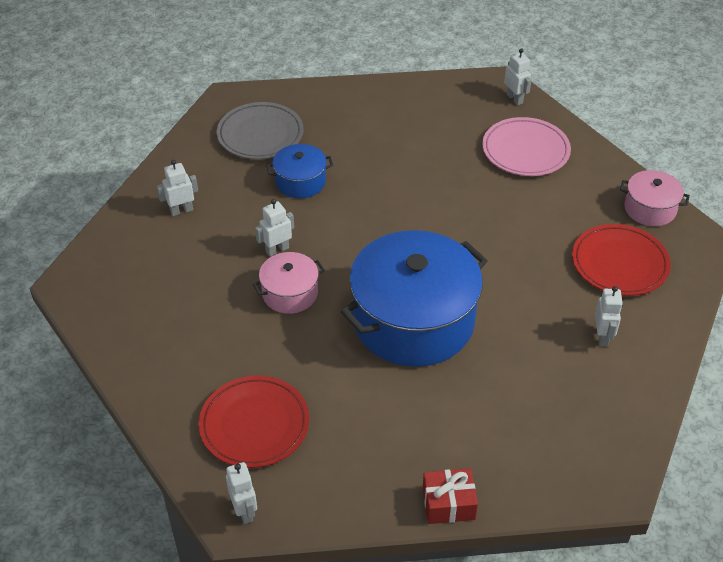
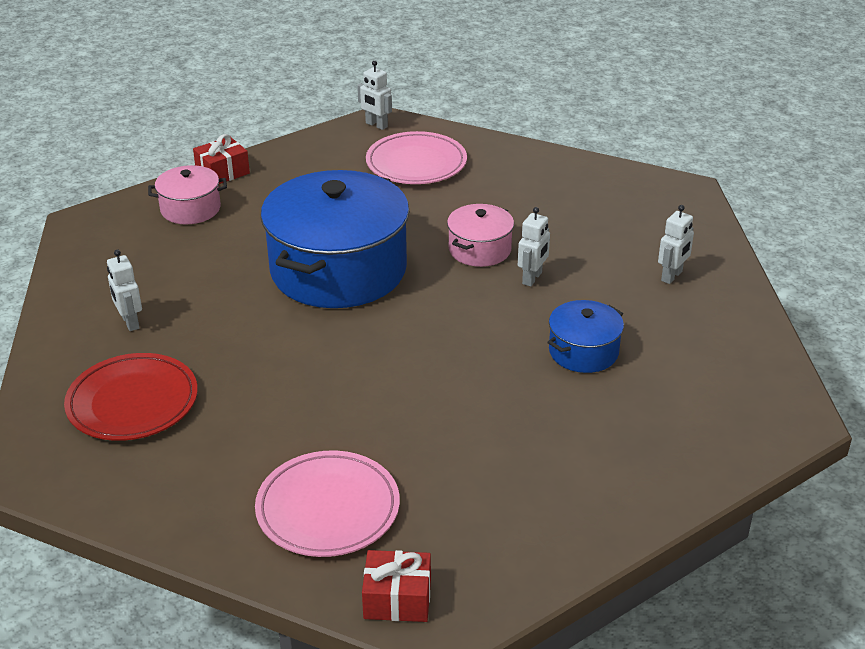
camera: 150 degrees right, 10 degrees down
(254, 425) = (416, 163): red plate -> pink plate
(260, 135) = (695, 387): grey plate -> none
(515, 99) = (397, 599): white robot -> red gift
(650, 209) = (110, 489): pink pot -> pink pot (190, 209)

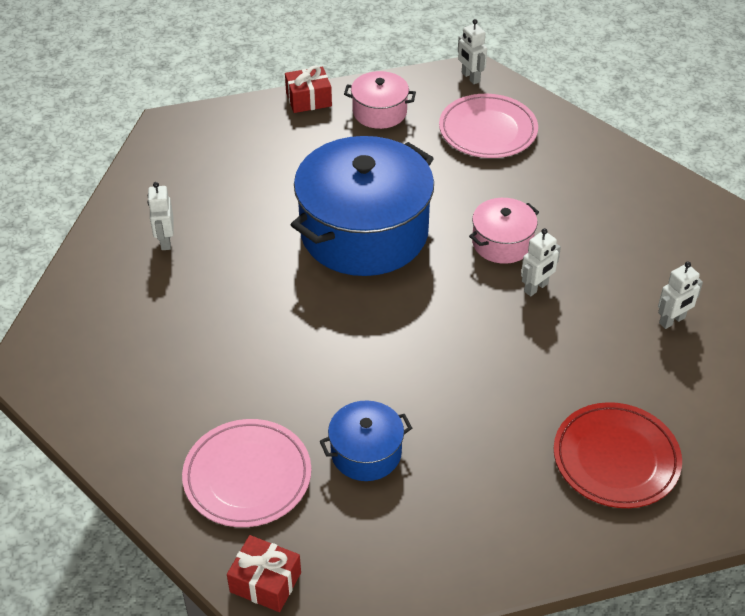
camera: 20 degrees right, 10 degrees up
(133, 402) = (135, 323): red plate -> red plate (616, 459)
(190, 209) = (264, 133): pink pot -> pink pot (379, 112)
(583, 351) = (545, 381): blue pot -> blue pot (366, 453)

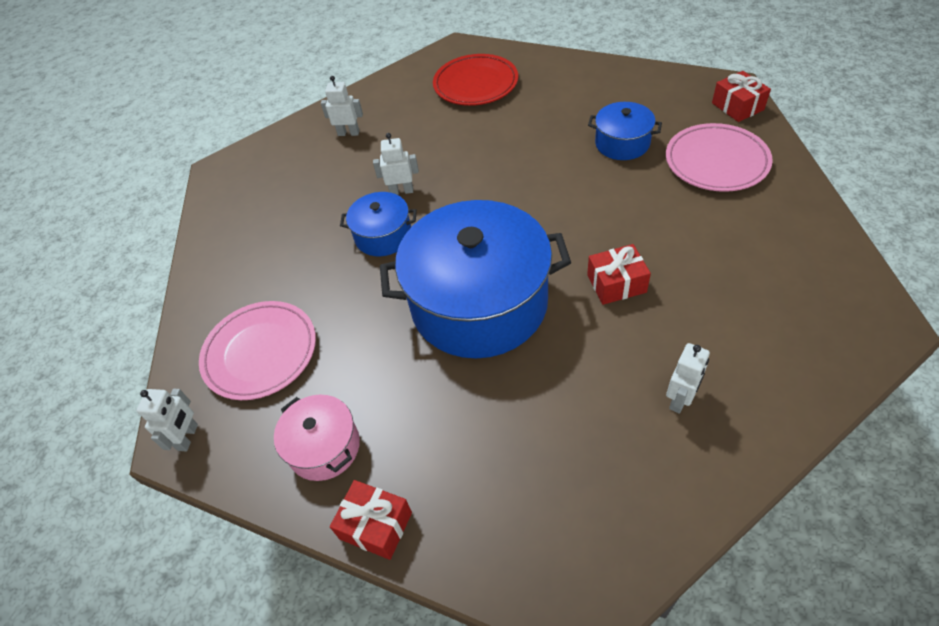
camera: 135 degrees left, 5 degrees up
(265, 298) = (616, 283): none -> red gift
(502, 243) = (383, 235): pink pot -> blue pot

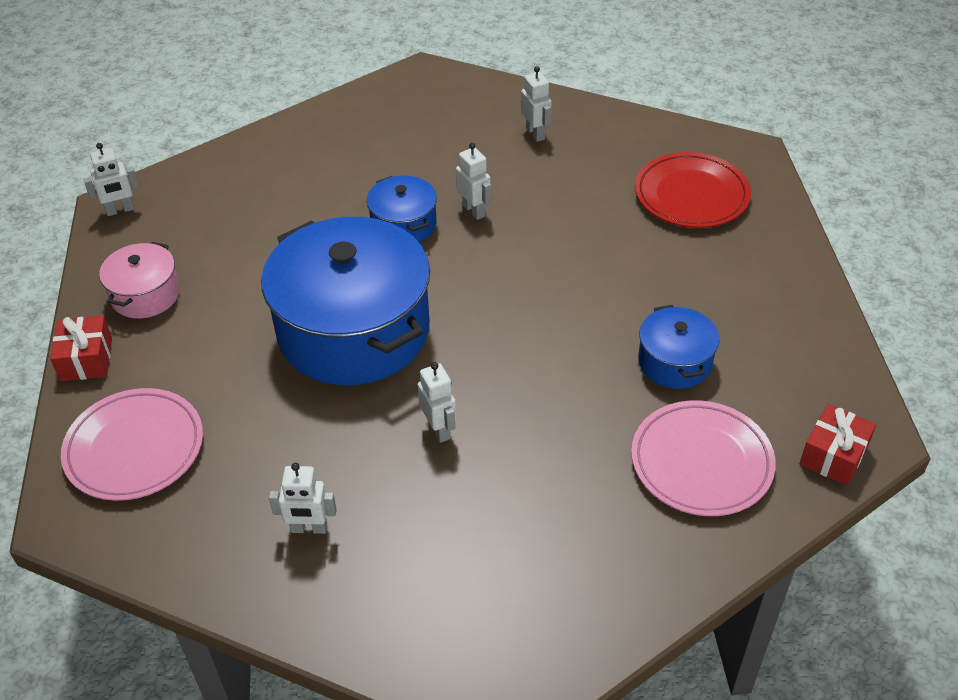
camera: 55 degrees right, 5 degrees down
(260, 353) = (221, 210): pink plate -> pink plate (135, 448)
(616, 283) = (439, 429): red gift -> white robot

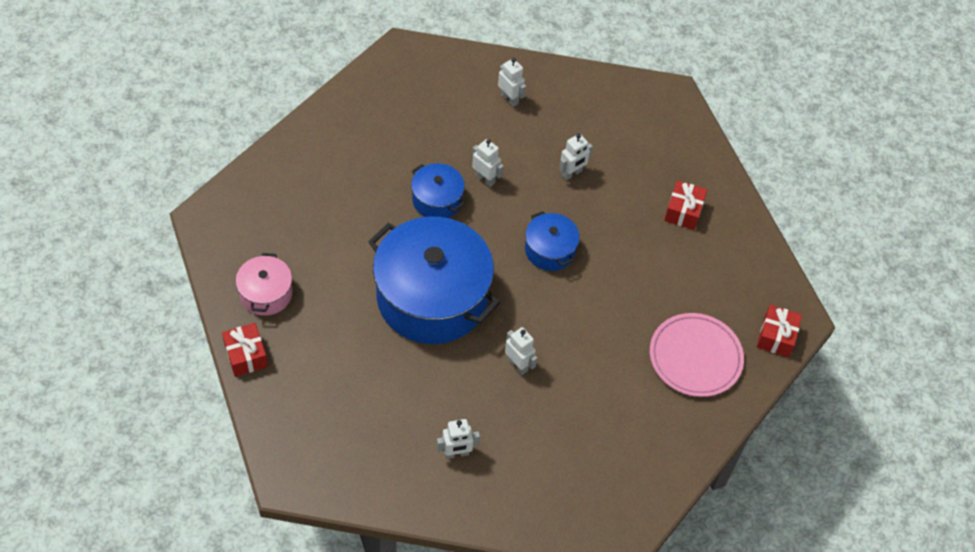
camera: 20 degrees left, 10 degrees up
(120, 210) = (212, 221): white robot -> white robot (572, 173)
(135, 448) = (313, 418): pink plate -> none
(674, 362) = (660, 284): blue pot -> blue pot (550, 250)
(691, 195) = (639, 140): red plate -> none
(731, 281) = (683, 211): none -> red gift

